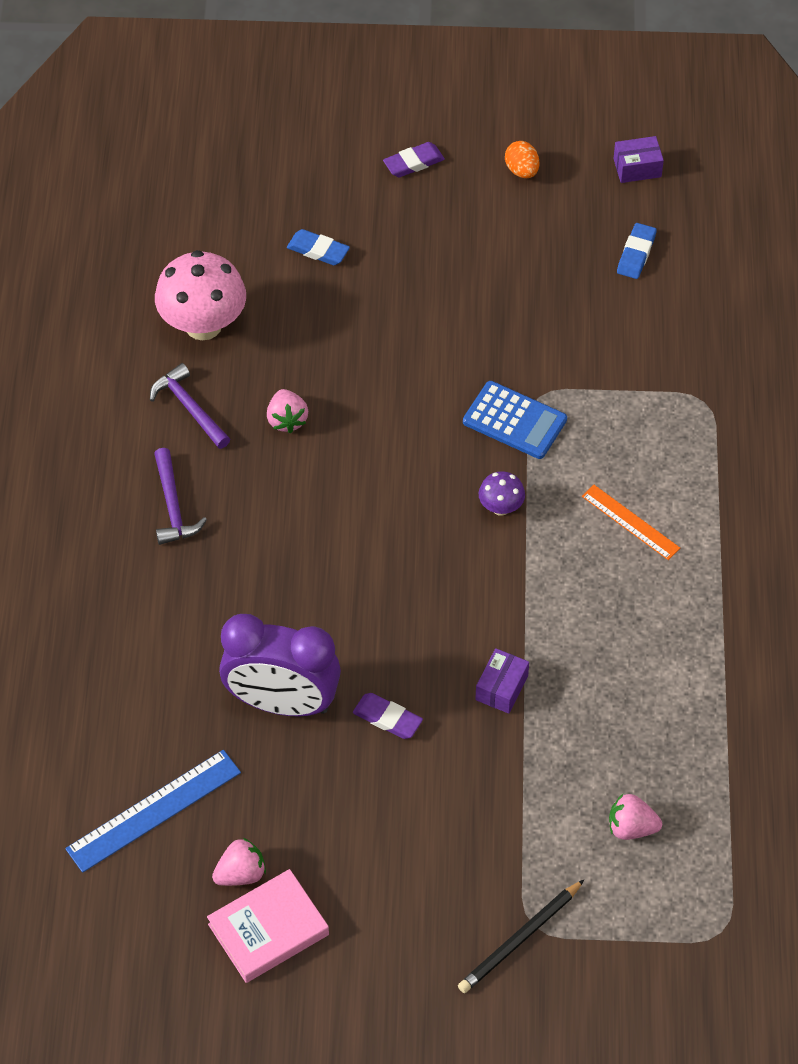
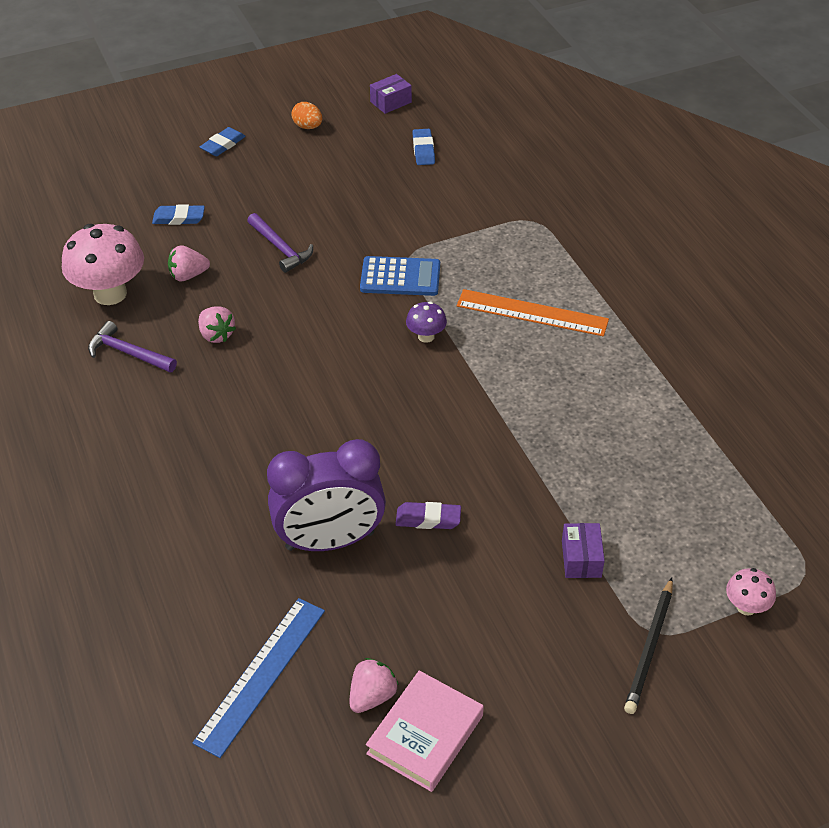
camera: 25 degrees left, 10 degrees down
(173, 506) = (151, 427): purple hammer -> purple hammer (280, 248)
(413, 163) = (223, 145): purple eraser -> blue eraser
(501, 688) = (508, 461): purple box -> purple box (581, 559)
(630, 522) = (532, 313): orange ruler -> orange ruler, size x1.57
(631, 827) = (680, 524): pink strawberry -> pink strawberry (188, 275)
(639, 939) = (746, 607): none -> pink mushroom

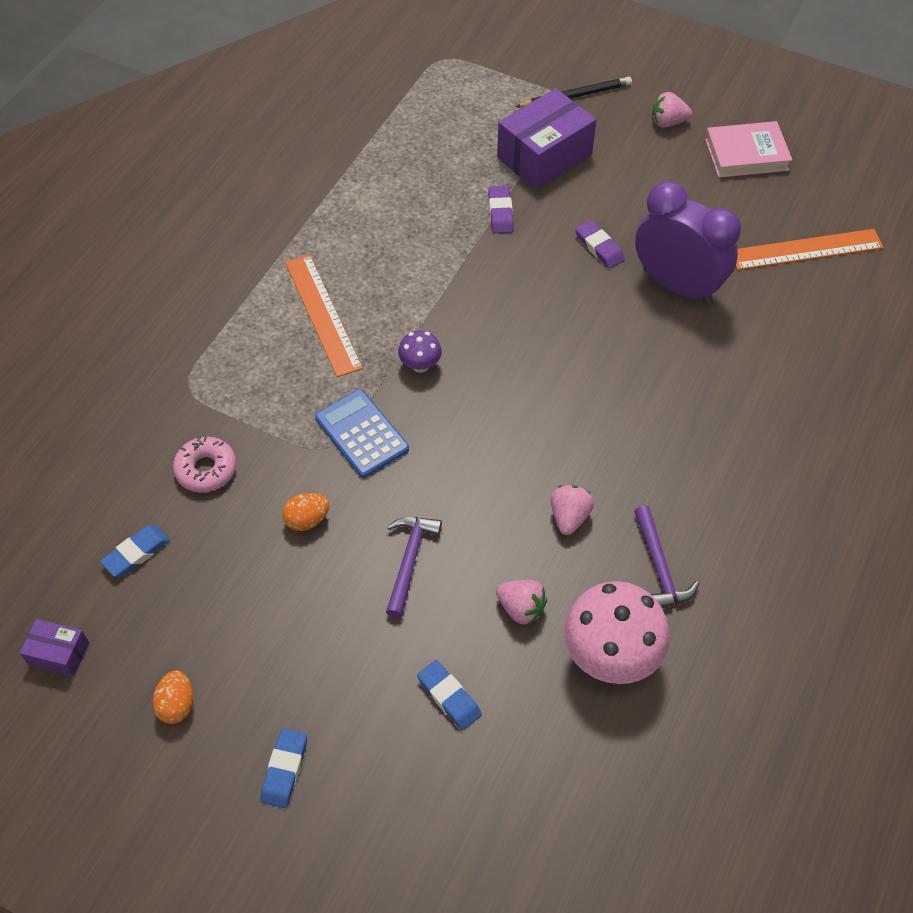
camera: 130 degrees left, 10 degrees up
(223, 145) = (285, 769): blue eraser -> blue eraser turned 75 degrees counterclockwise
(261, 675) = (806, 249): blue ruler -> orange ruler
(363, 222) = (307, 520): none -> orange egg
(372, 696) = (753, 191): pink strawberry -> pink strawberry (668, 122)
(453, 199) = (206, 469): none -> pink donut
(537, 479) = (500, 212): none -> purple eraser
(581, 559) = (544, 156): purple box -> purple box, size x2.02
(746, 607) = (498, 71): pink mushroom -> none

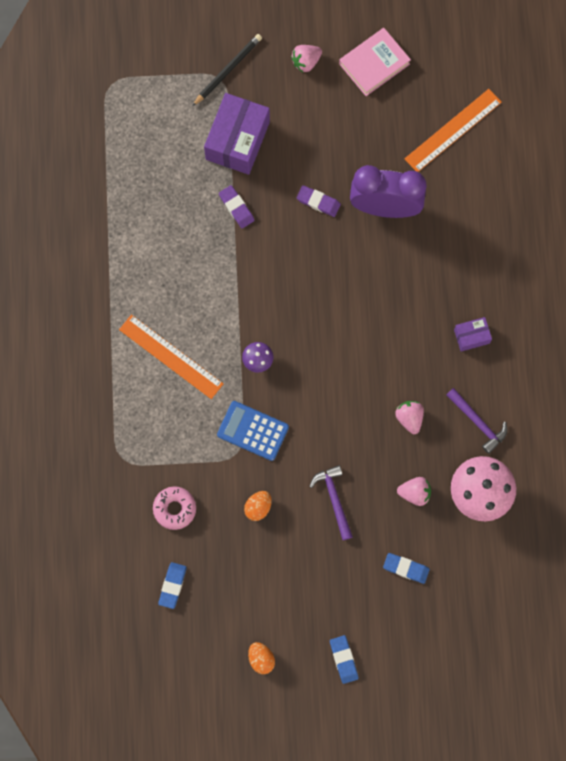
camera: 30 degrees left, 20 degrees up
(59, 654) = (174, 669): purple box -> purple box (471, 336)

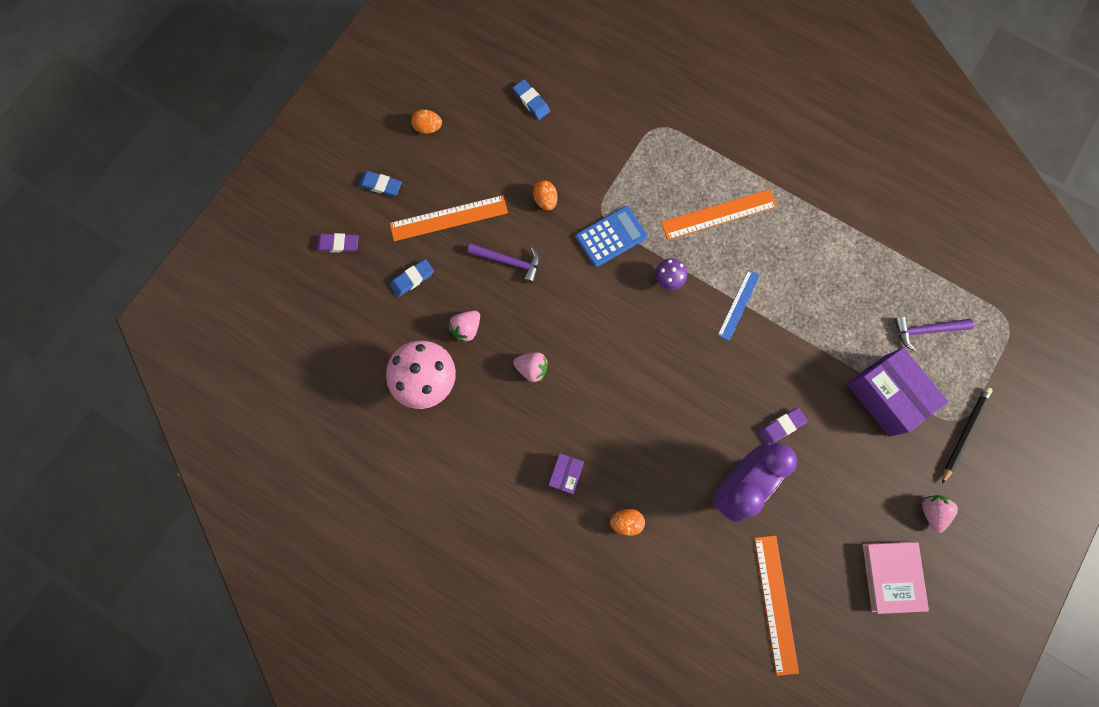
camera: 125 degrees right, 0 degrees up
(175, 509) = (590, 139): pink donut -> none
(227, 70) = (964, 433): black pencil -> black pencil turned 135 degrees counterclockwise
(236, 208) = (820, 352): purple eraser -> purple eraser (338, 244)
(240, 292) = (738, 305): none -> blue ruler
(332, 577) = (449, 218): none -> orange ruler
(473, 269) = (626, 522): none -> orange egg
(478, 422) = (486, 424): purple hammer -> purple hammer (926, 330)

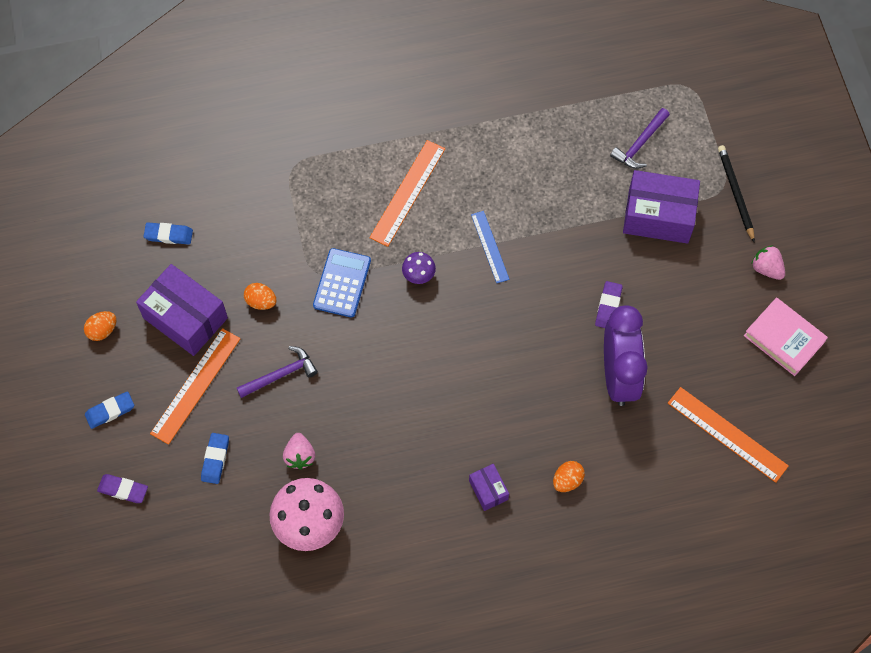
camera: 45 degrees left, 10 degrees down
(338, 244) = (123, 490): purple eraser -> purple eraser turned 60 degrees clockwise
(487, 167) = (185, 318): none -> purple box
(532, 368) = (382, 438): pink strawberry -> none

